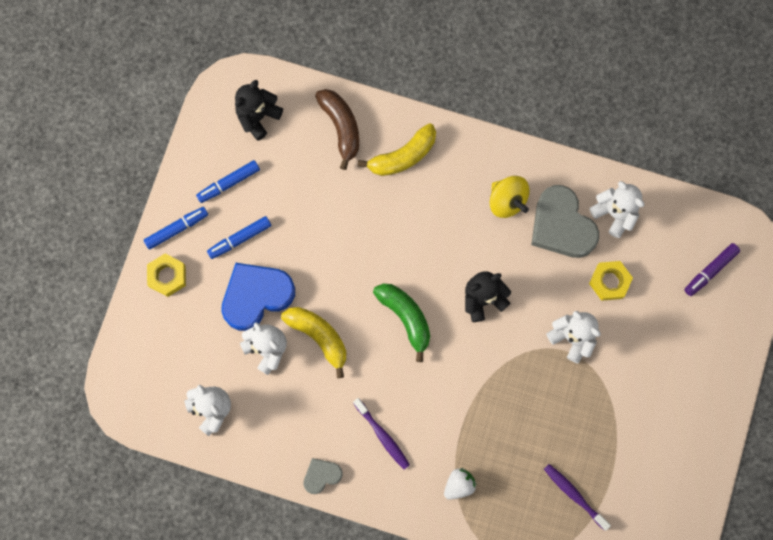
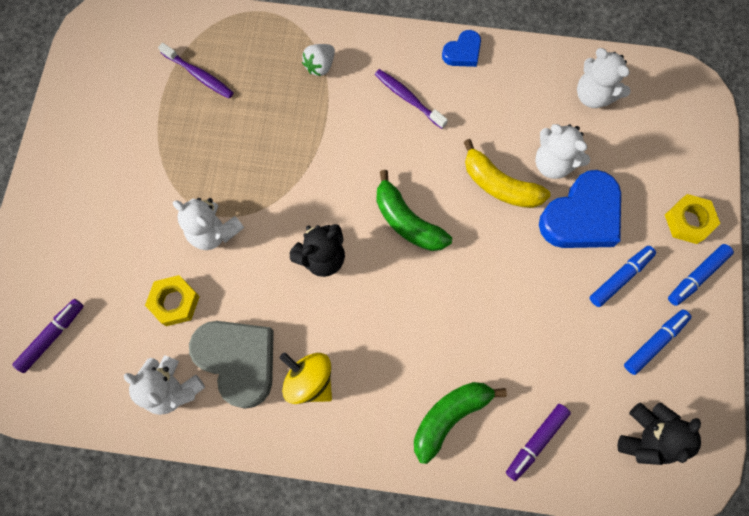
camera: 170 degrees right, 5 degrees down
(321, 475) = (462, 52): grey heart -> blue heart
(341, 127) = (536, 441): brown banana -> purple marker
(403, 156) = (449, 416): yellow banana -> green banana

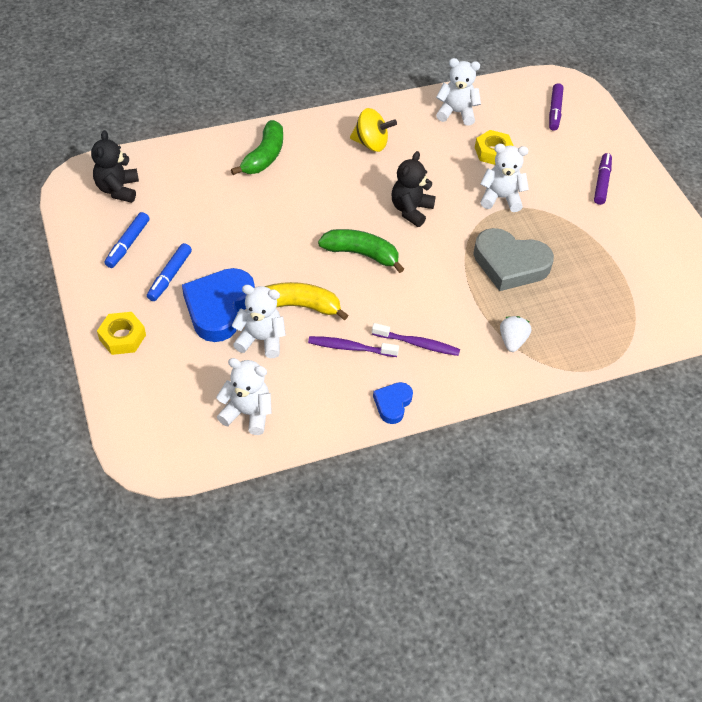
camera: 150 degrees right, 20 degrees down
(199, 75) = (605, 294): purple toothbrush -> purple toothbrush (350, 348)
(238, 361) = (426, 138): grey heart -> grey heart (510, 264)
(536, 441) = (197, 163): purple marker -> purple marker (601, 183)
(697, 276) = (104, 299): blue marker -> none

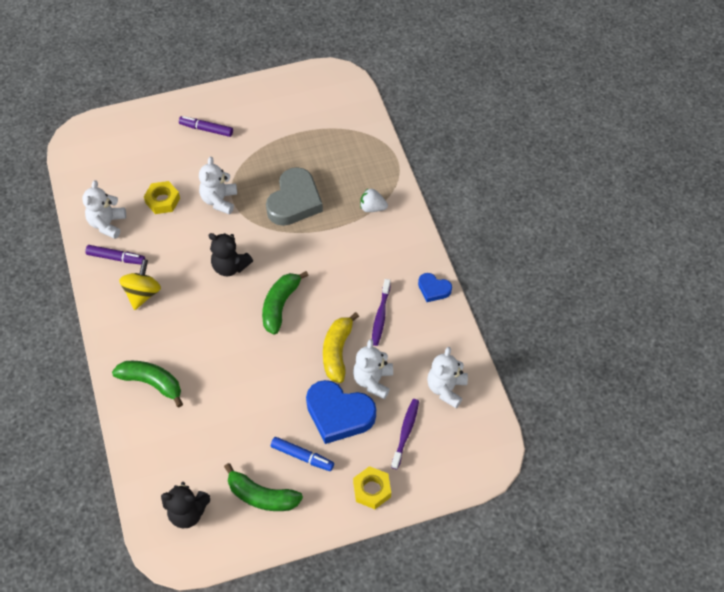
camera: 85 degrees left, 5 degrees up
(128, 244) = (261, 496): blue marker -> green banana
(417, 344) = (376, 269): purple toothbrush -> purple toothbrush (405, 432)
(554, 111) = (114, 150): purple marker -> purple marker (116, 258)

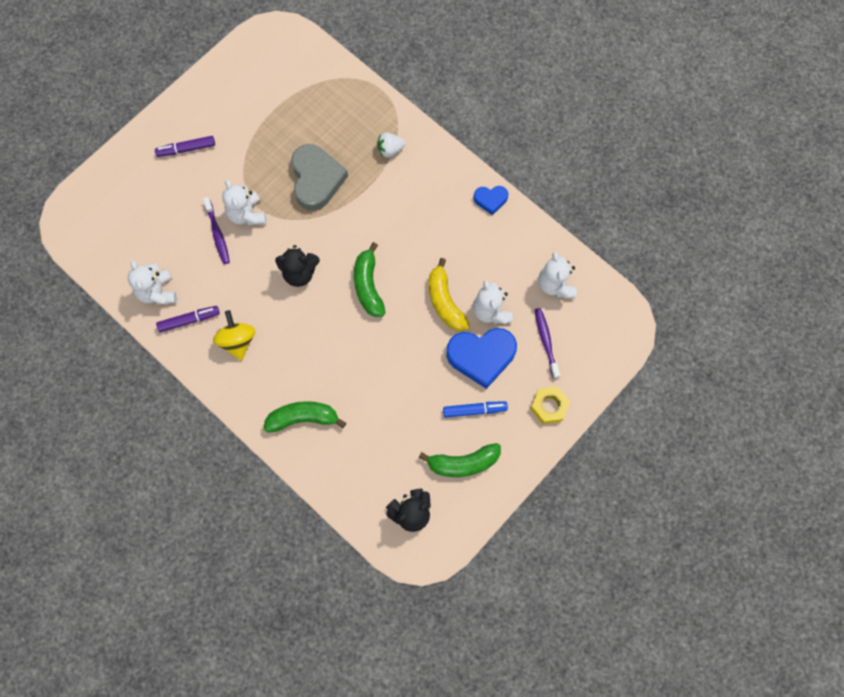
camera: 30 degrees left, 15 degrees up
(162, 200) = (194, 242): yellow nut -> none
(380, 316) = (461, 249): purple toothbrush -> purple toothbrush (217, 234)

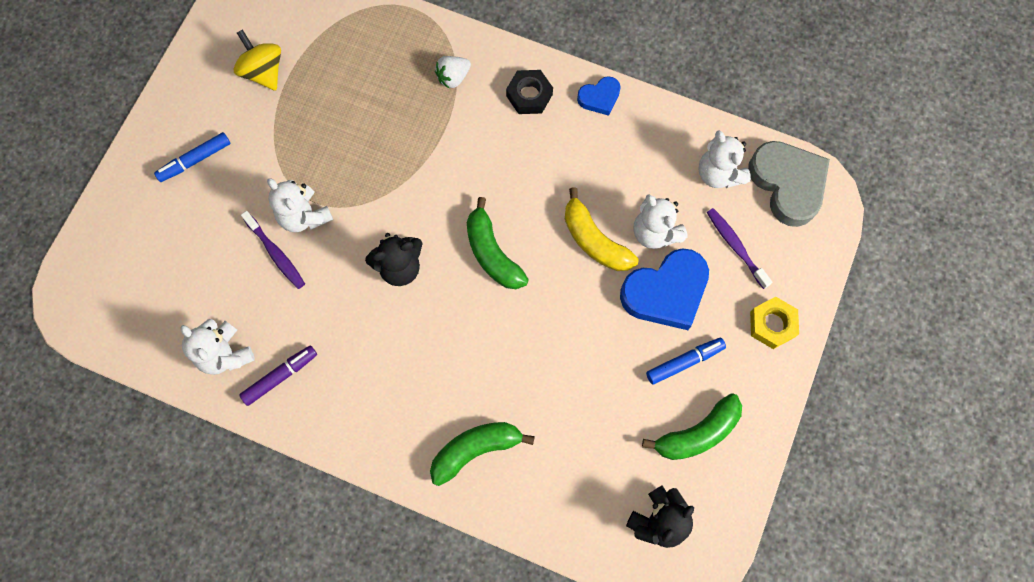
camera: 20 degrees left, 0 degrees up
(186, 149) = (195, 160): purple marker -> blue marker
(237, 341) = (353, 381): yellow spinning top -> yellow spinning top (263, 72)
(316, 179) = (376, 144): grey heart -> grey heart (787, 184)
(440, 181) = (529, 95): none -> black nut

